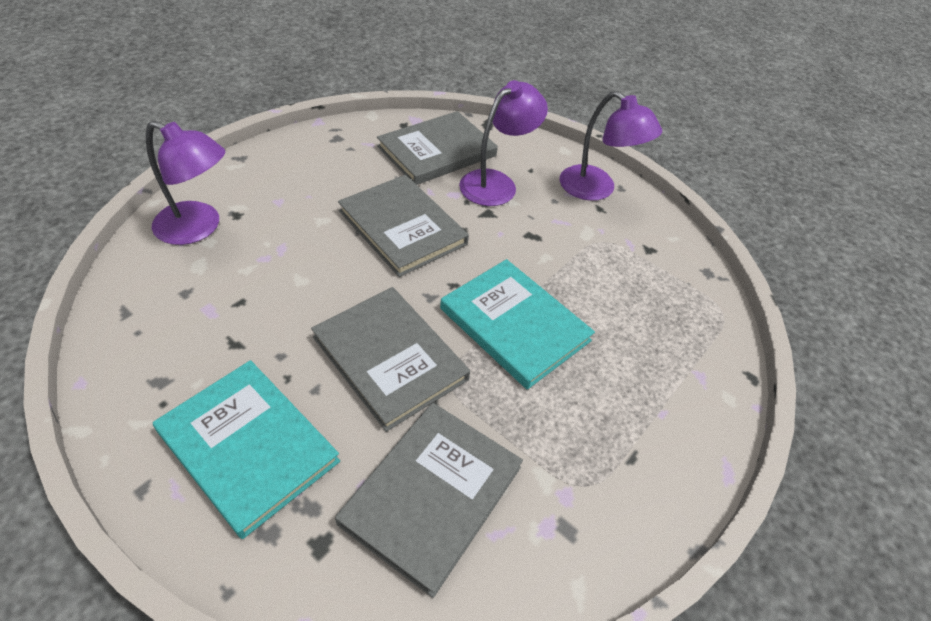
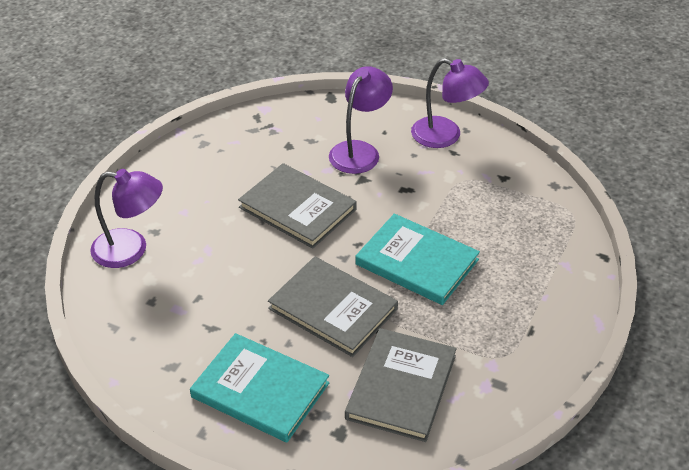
camera: 10 degrees left, 5 degrees down
(437, 151) = (297, 134): grey book -> none

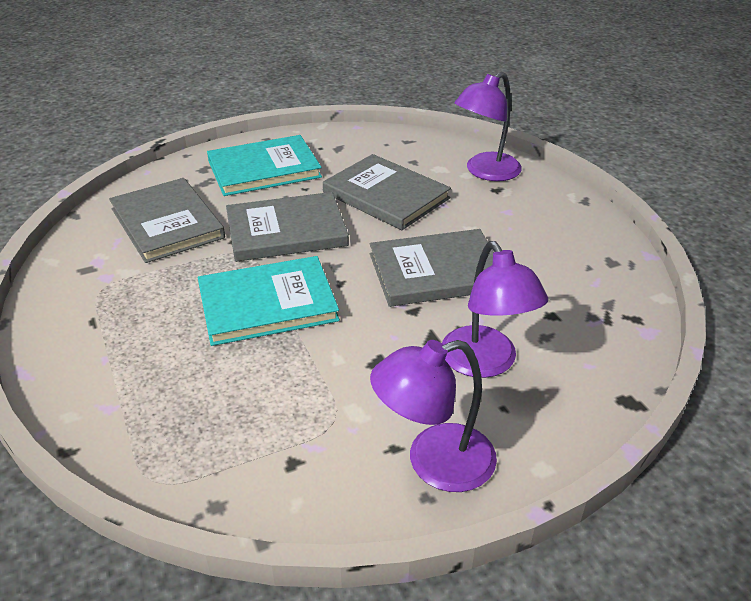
camera: 130 degrees right, 5 degrees down
(226, 285) = (386, 195): none -> grey book

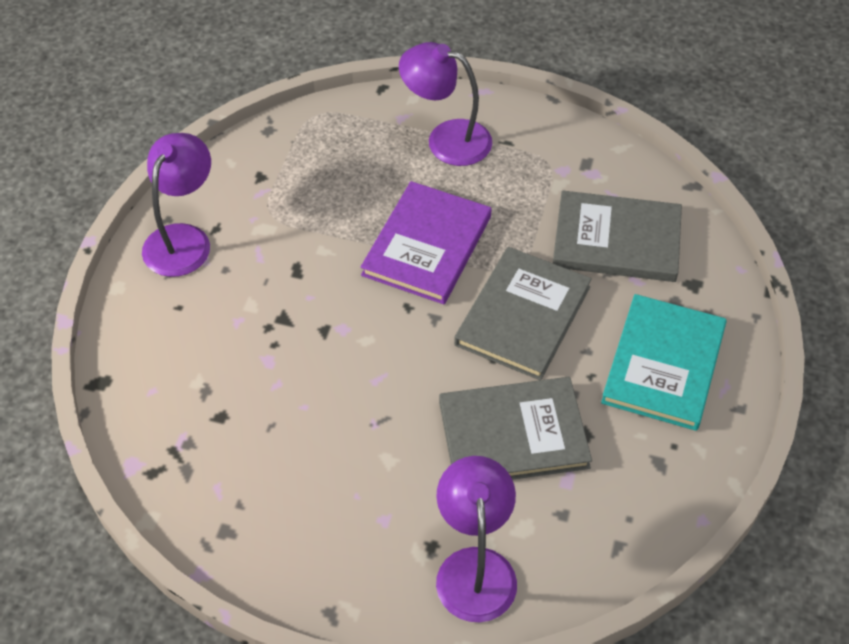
camera: 130 degrees right, 15 degrees up
(267, 304) = (427, 246): turquoise book -> purple book
(436, 272) = (353, 381): grey book -> none
(485, 363) = (224, 329): purple lamp -> purple lamp (446, 139)

